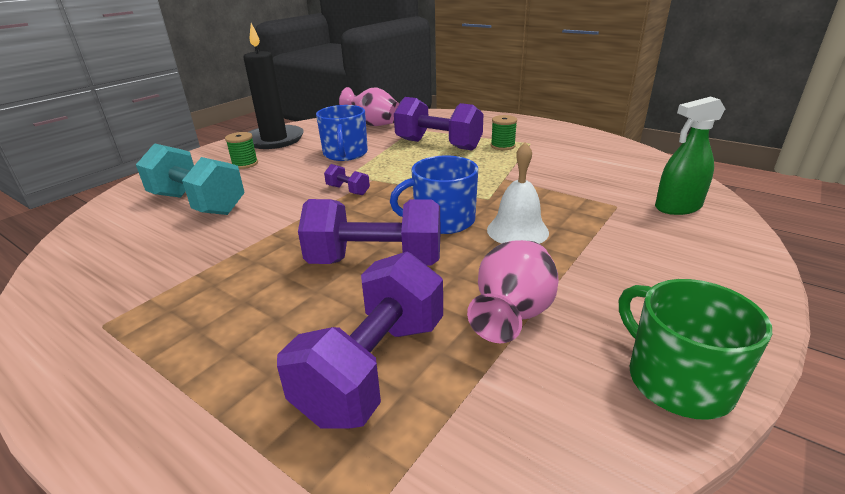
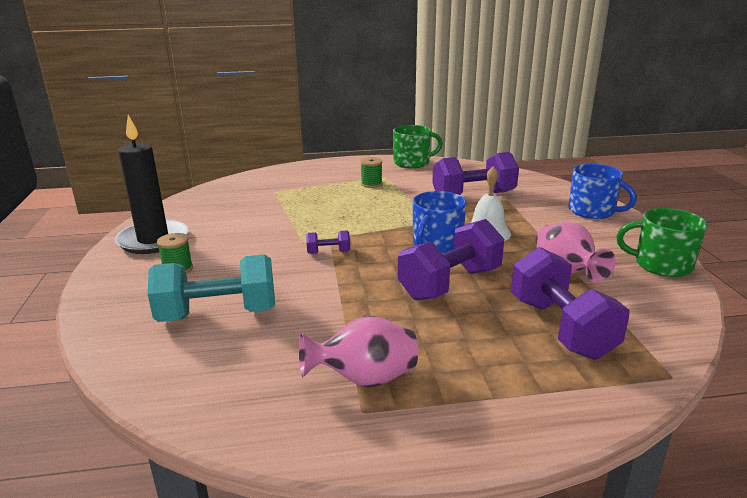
camera: 45 degrees left, 5 degrees down
(345, 154) = (259, 228): blue mug -> blue mug (592, 211)
(374, 124) = (227, 197): pink vase -> pink vase (364, 379)
(438, 145) = (322, 197): purple dumbbell -> purple dumbbell (473, 195)
(585, 138) = (412, 163): none -> green mug
(677, 207) = (534, 190): green spray bottle -> none

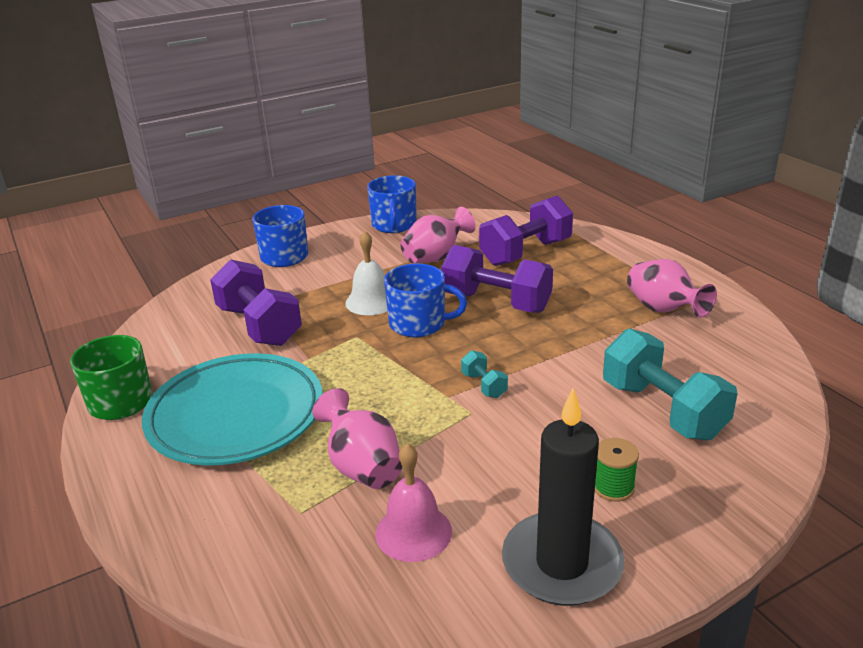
camera: 110 degrees left, 5 degrees up
(226, 211) = (413, 532): none -> pink bell
(289, 207) = (362, 467): none -> pink vase
(328, 252) = (484, 385): purple dumbbell -> turquoise dumbbell
(371, 184) = (236, 416): green spool -> turquoise plate
(661, 265) = (394, 225): green mug -> blue mug

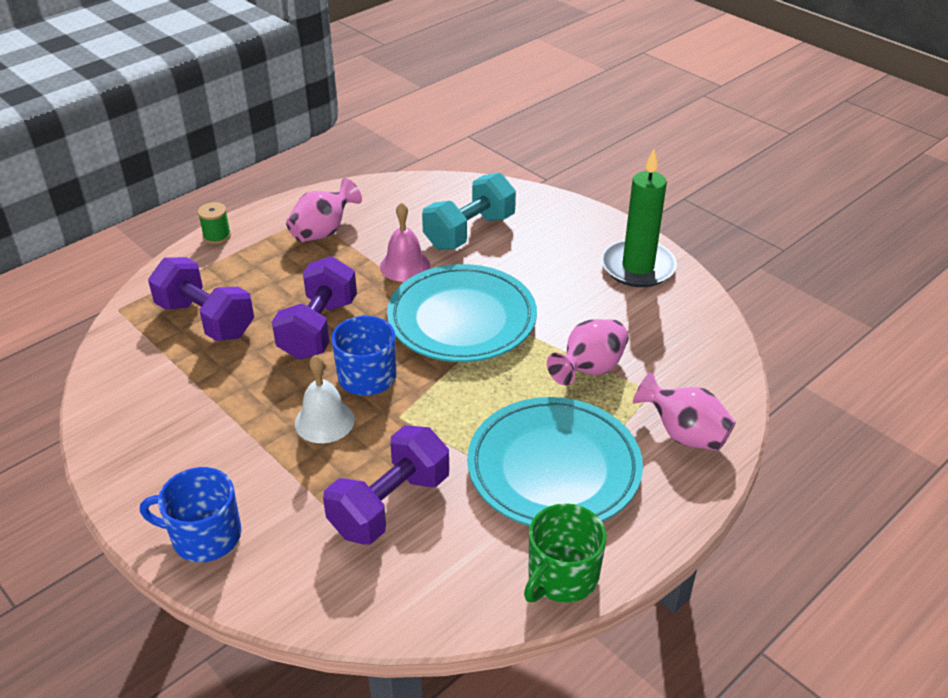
camera: 105 degrees left, 10 degrees up
(394, 225) = (114, 443): blue mug -> none
(413, 532) = (642, 331): pink bell -> pink bell (405, 266)
(435, 258) = (215, 387): pink vase -> pink vase (684, 434)
(484, 385) = (462, 320): turquoise dumbbell -> turquoise plate
(562, 563) = (638, 267): black candle -> green candle
(613, 487) = (561, 250): green spool -> green spool (217, 236)

